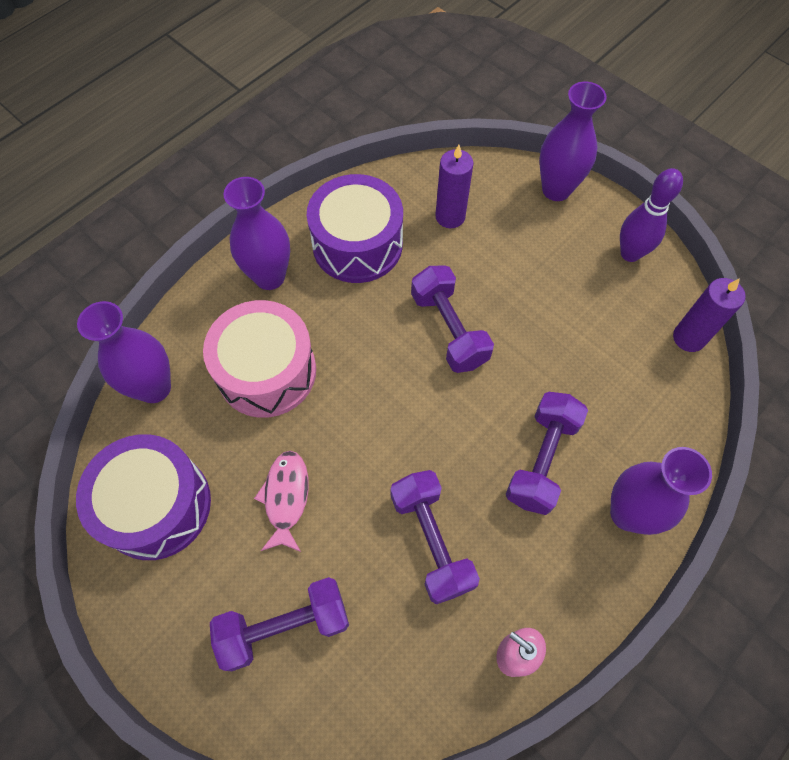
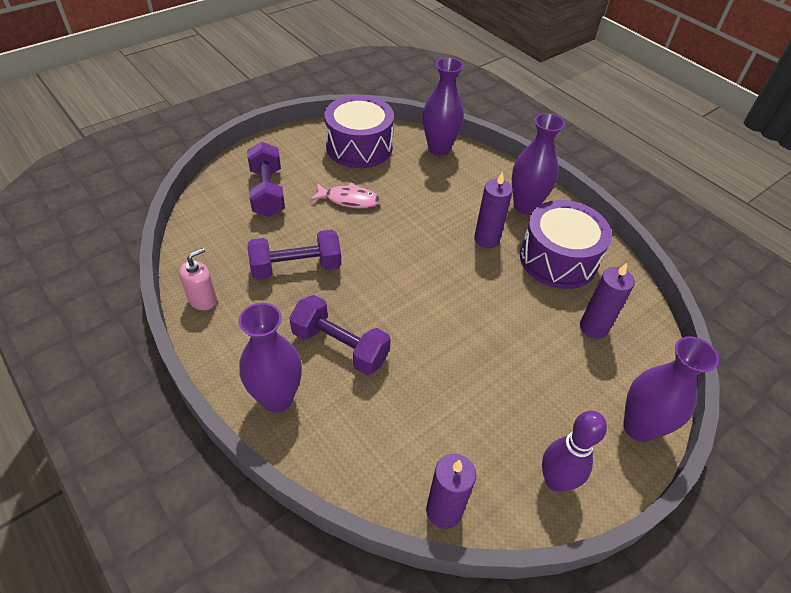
camera: 95 degrees right, 15 degrees down
(267, 371) = (444, 198): pink drum -> none
(337, 318) = (486, 239): none -> purple candle
(449, 329) = (470, 306): purple dumbbell -> none

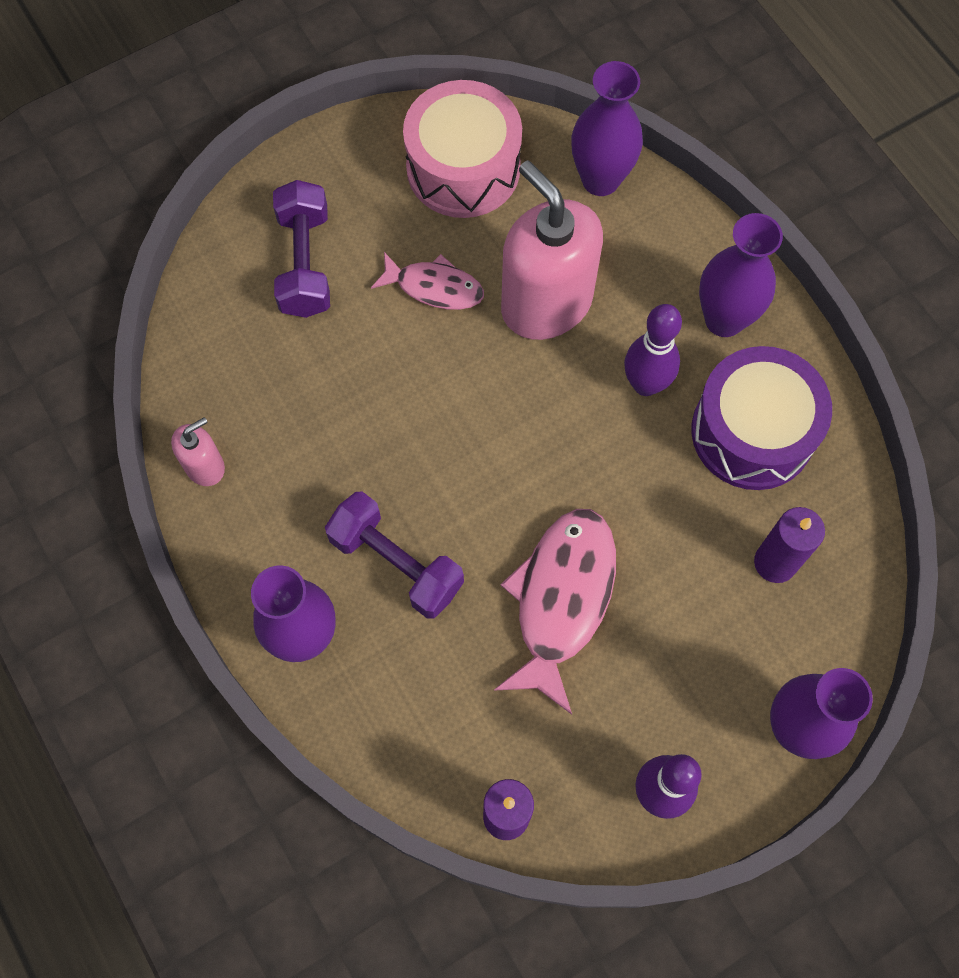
camera: 10 degrees right, 20 degrees up
(296, 267) = (342, 418): purple dumbbell -> none
(359, 147) = (463, 168): purple drum -> pink drum
(418, 204) = (546, 303): none -> pink soap dispenser
(458, 359) = (561, 599): none -> pink fish
(486, 239) = (645, 384): purple candle -> purple bowling pin

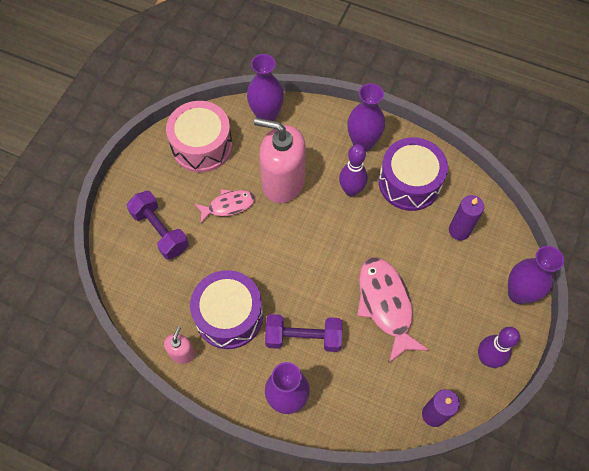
camera: 35 degrees left, 5 degrees down
(311, 456) = (229, 316): none -> purple drum

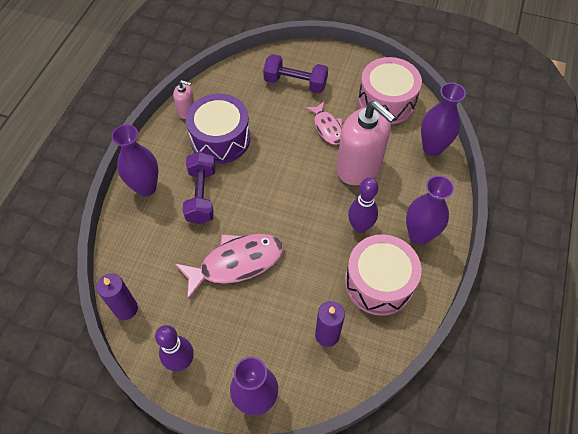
camera: 85 degrees right, 5 degrees down
(160, 231) = (295, 83): purple dumbbell -> purple dumbbell turned 60 degrees clockwise
(283, 182) = (359, 167): pink soap dispenser -> pink soap dispenser turned 120 degrees clockwise
(409, 183) = (379, 282): purple drum -> pink drum

